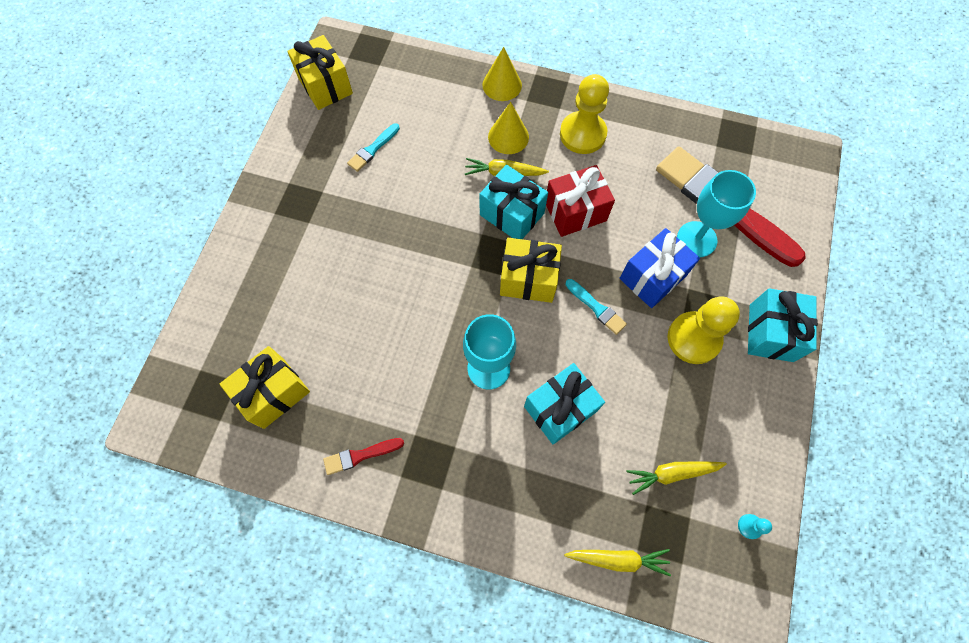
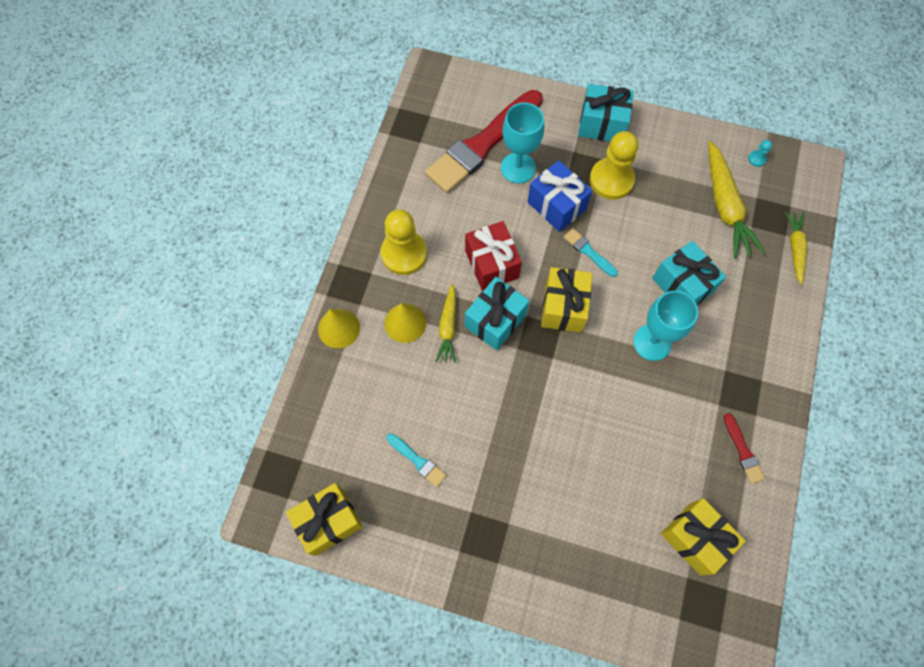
camera: 90 degrees left, 0 degrees up
(596, 308) = (588, 252): turquoise brush -> turquoise brush turned 90 degrees counterclockwise
(672, 473) = (725, 206): yellow carrot -> yellow carrot, size x1.68

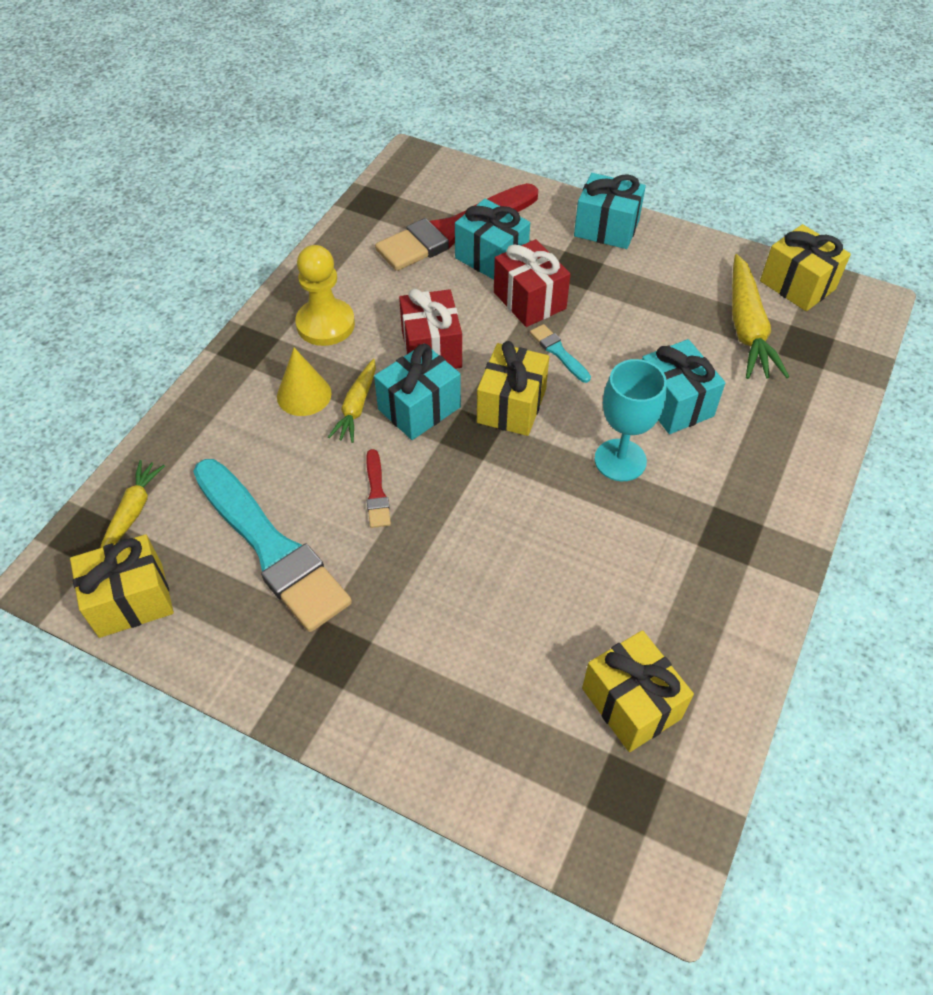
camera: 10 degrees right, 15 degrees down
(339, 328) = (219, 389): yellow cone -> none
(417, 461) = (271, 548): turquoise brush -> turquoise brush, size x2.41
(518, 168) = (491, 258): turquoise goblet -> turquoise gift
(556, 205) = (529, 300): blue gift -> red gift
(611, 180) = (605, 283): yellow pawn -> none
(743, 451) = (721, 605): red brush -> red brush (376, 493)
(757, 159) = (797, 285): turquoise pawn -> yellow gift
(795, 249) = (833, 384): yellow carrot -> yellow carrot (132, 512)

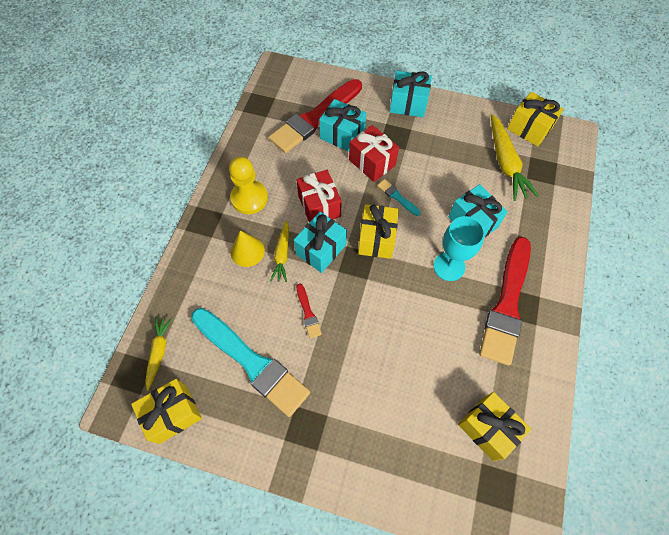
camera: 10 degrees left, 10 degrees up
(704, 527) = (506, 304): none -> red brush

